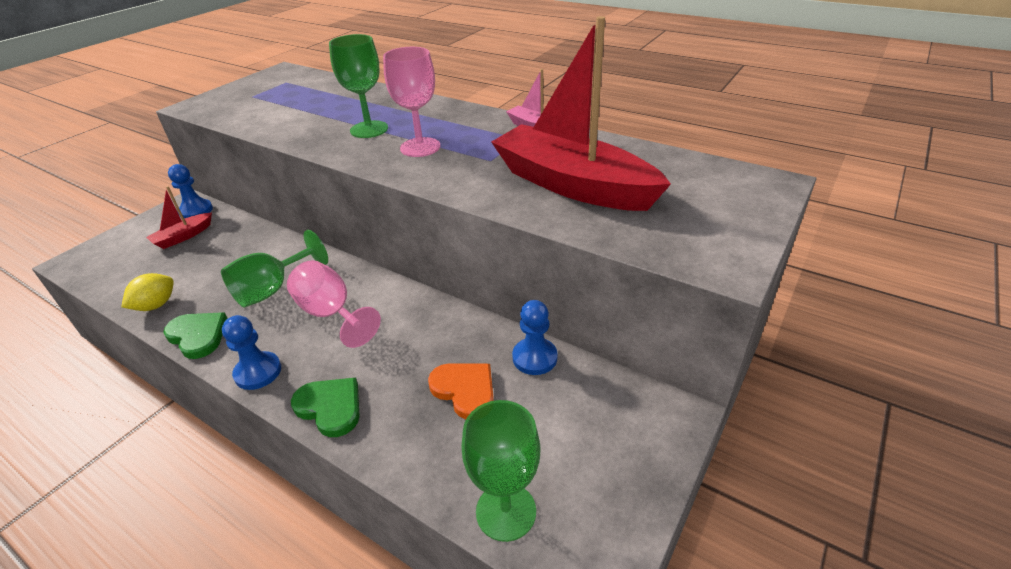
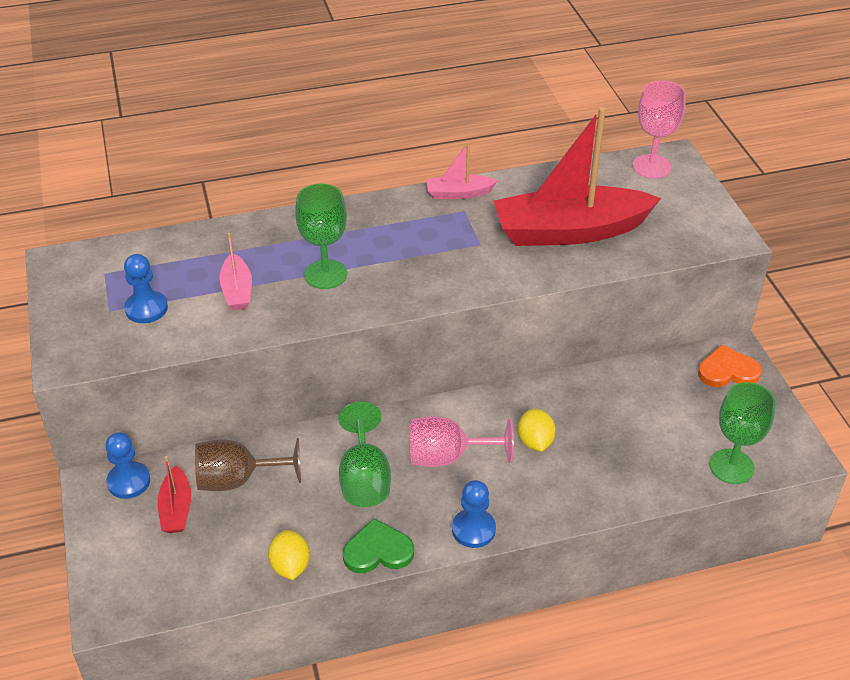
camera: 50 degrees left, 5 degrees up
(228, 243) = (237, 480): none -> brown goblet
(314, 115) = (237, 290): none -> pink boat
(330, 407) = (560, 504): green heart -> none
(395, 349) = (535, 442): none -> yellow lemon
(420, 147) = (406, 265): pink goblet -> pink goblet (651, 166)
(465, 390) = (617, 429): orange heart -> orange heart (727, 370)
(534, 358) = (623, 379): blue pawn -> blue pawn (146, 308)

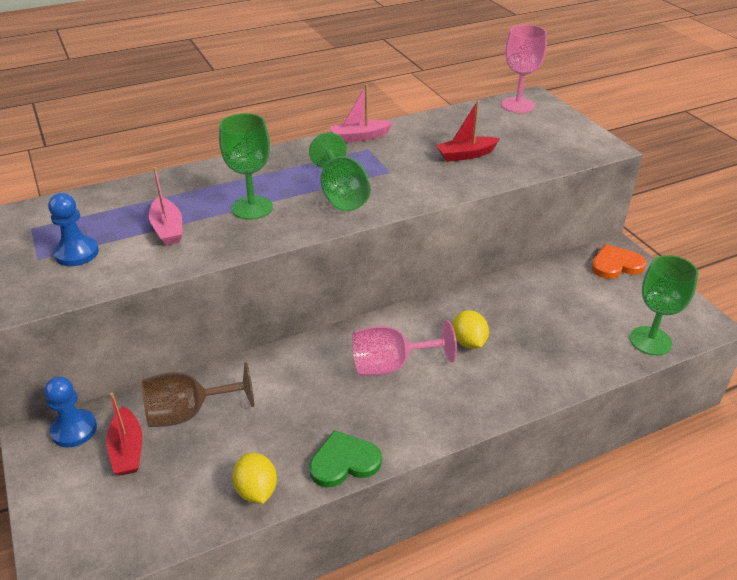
camera: 10 degrees left, 5 degrees down
(364, 478) = (315, 395): green goblet -> green goblet (341, 195)
(473, 529) = (433, 428): blue pawn -> none
(569, 231) = (466, 155): red boat -> red boat, size x0.45

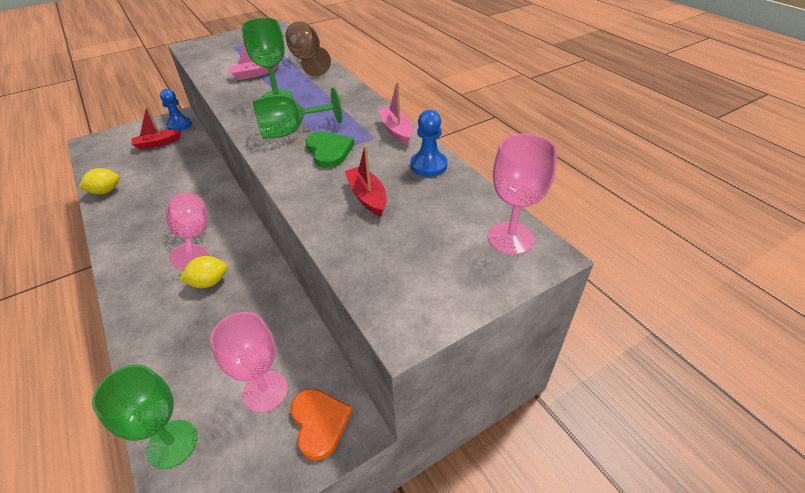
camera: 85 degrees right, 5 degrees up
(77, 253) = (235, 54): blue pawn -> blue pawn (428, 165)
(188, 413) = (178, 157): brown goblet -> brown goblet (308, 60)
(344, 462) = (109, 223): green heart -> green heart (329, 151)
(594, 293) = (265, 391): none -> pink goblet

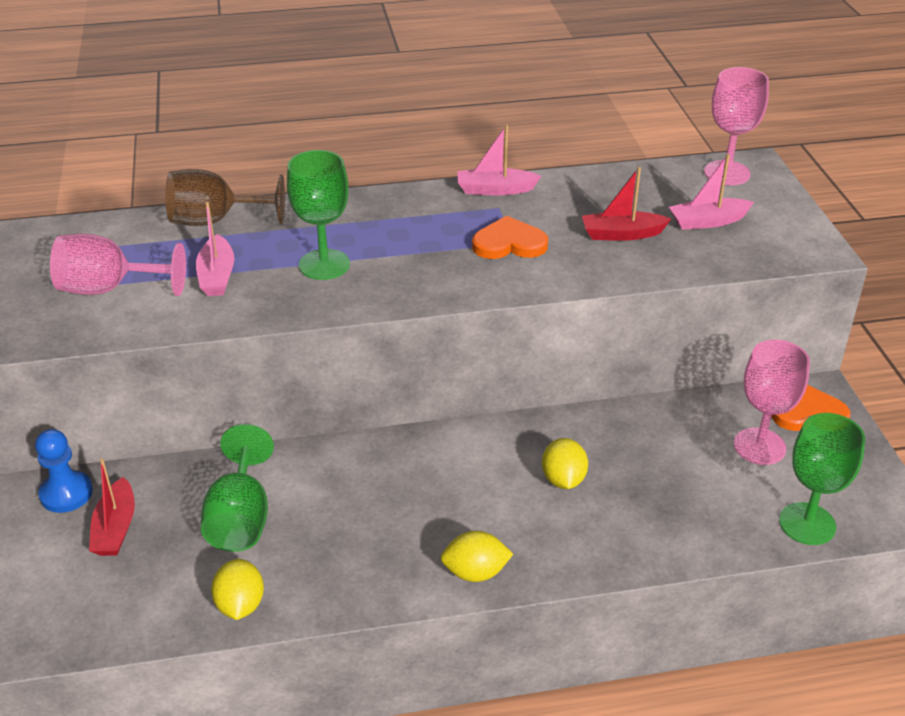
camera: 70 degrees left, 5 degrees down
(124, 264) = (475, 572): none -> yellow lemon
(194, 237) = (453, 490): pink goblet -> pink goblet (109, 289)
(291, 131) = (438, 264): green goblet -> green goblet (240, 518)
(329, 151) = (509, 243): green heart -> orange heart
(414, 240) = (708, 221): none -> pink boat
(428, 165) = (584, 186): blue pawn -> none

